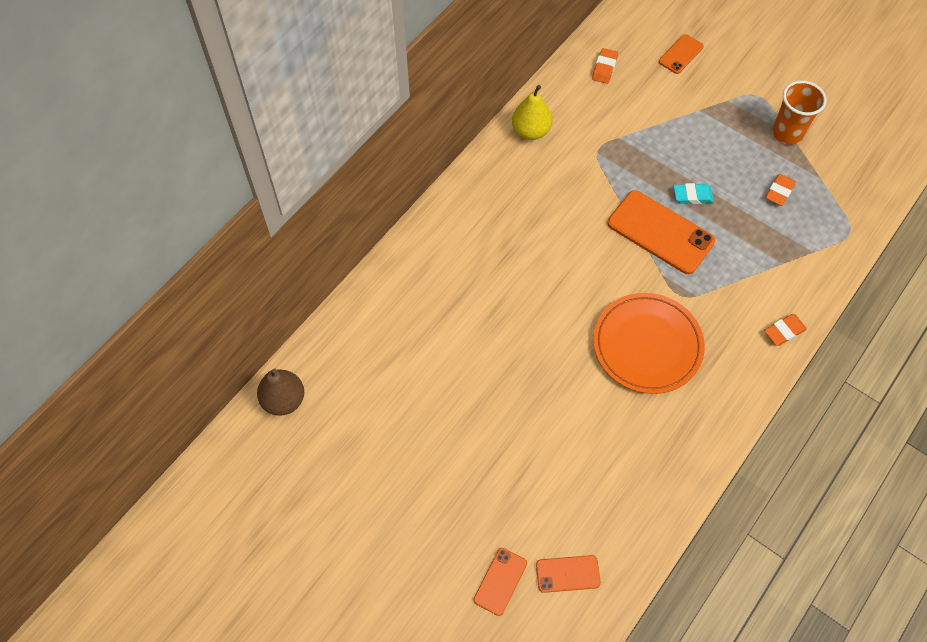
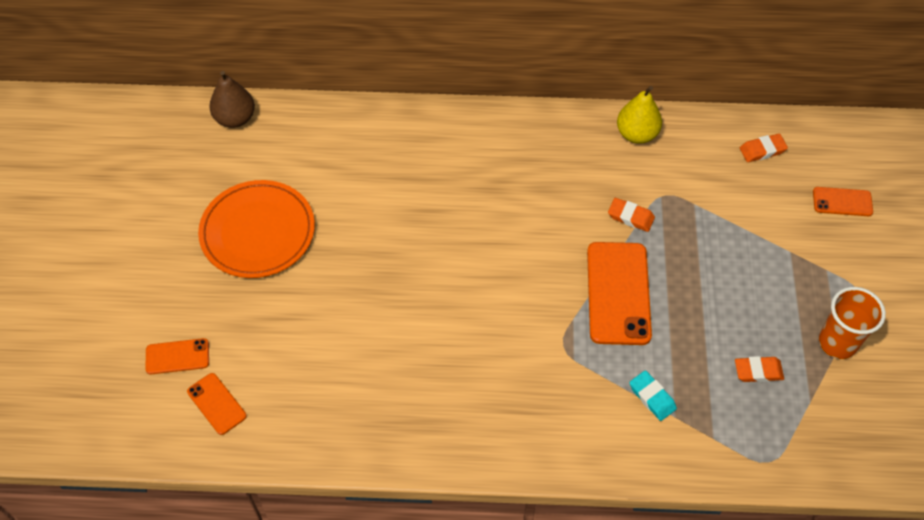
camera: 55 degrees right, 5 degrees down
(647, 345) = (487, 346): orange plate -> orange plate (258, 232)
(692, 196) = (683, 298): turquoise eraser -> turquoise eraser (652, 397)
(784, 331) = (597, 457): orange eraser -> orange eraser (630, 217)

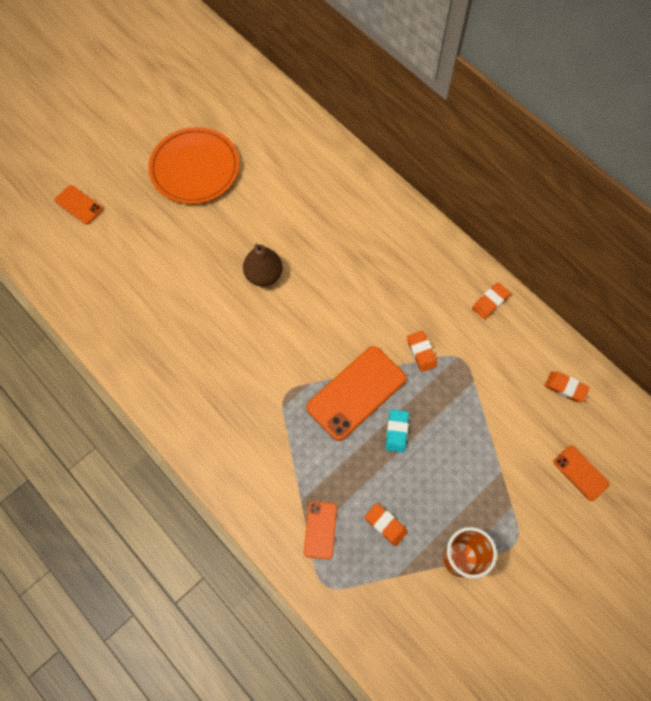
camera: 45 degrees right, 10 degrees up
(217, 404) = (69, 250): orange phone -> orange phone (320, 530)
(235, 118) = (257, 88): brown pear -> brown pear (264, 275)
(636, 134) = (490, 302): yellow pear -> orange eraser
(652, 397) = (301, 475): turquoise eraser -> turquoise eraser (396, 431)

